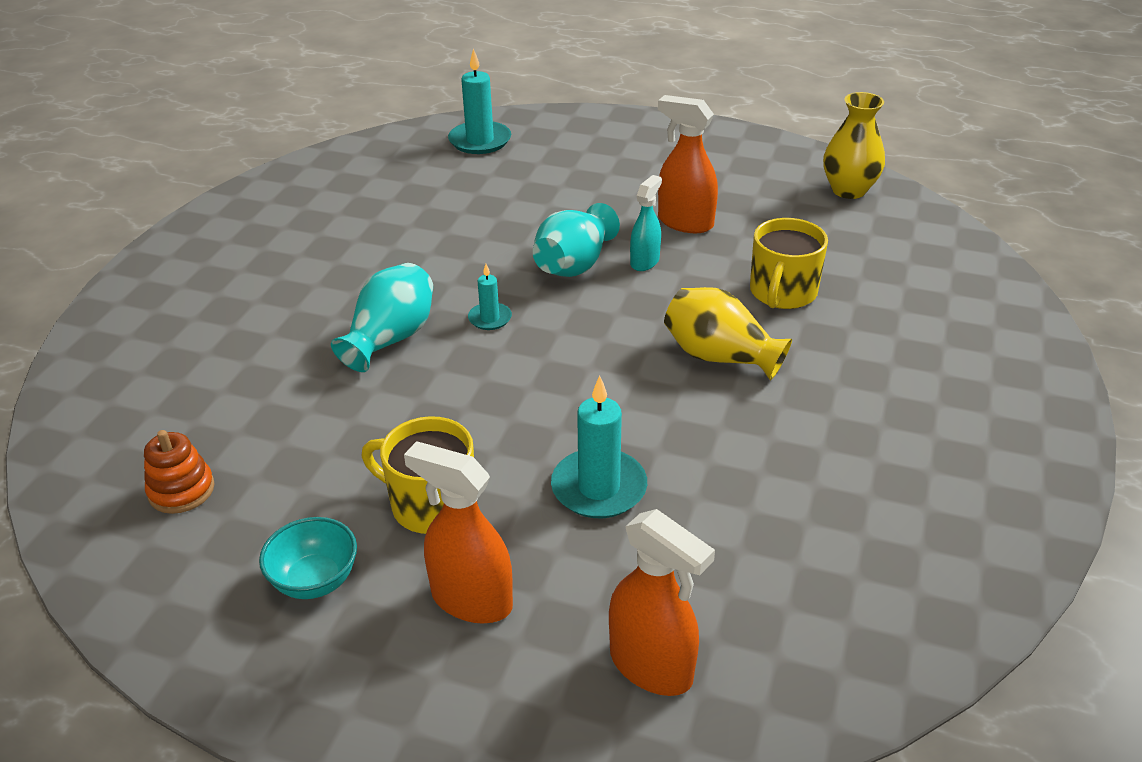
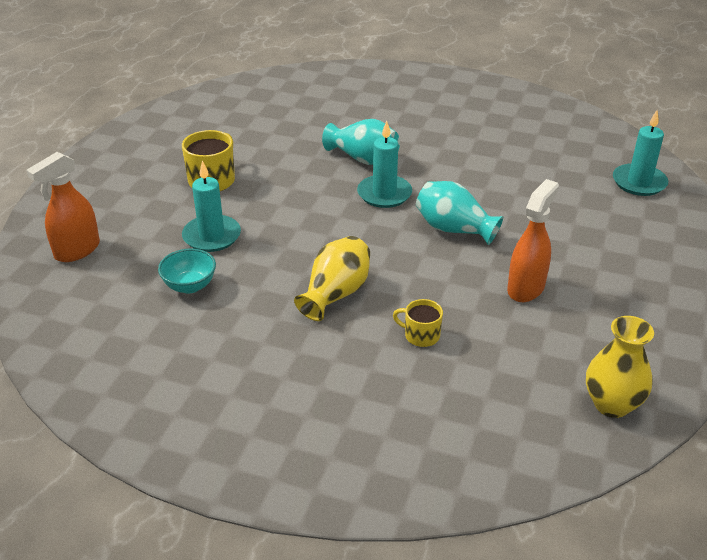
camera: 90 degrees right, 0 degrees up
(181, 490) = (240, 110): orange stacking toy -> none
(315, 580) = (168, 151): turquoise bowl -> turquoise bowl (190, 286)
(471, 600) = (141, 195): orange spray bottle -> none
(490, 318) = (384, 194): turquoise candle -> turquoise candle, size x1.82
(645, 261) = (461, 263): turquoise spray bottle -> none
(782, 293) = (421, 335): yellow mug -> yellow mug, size x0.60

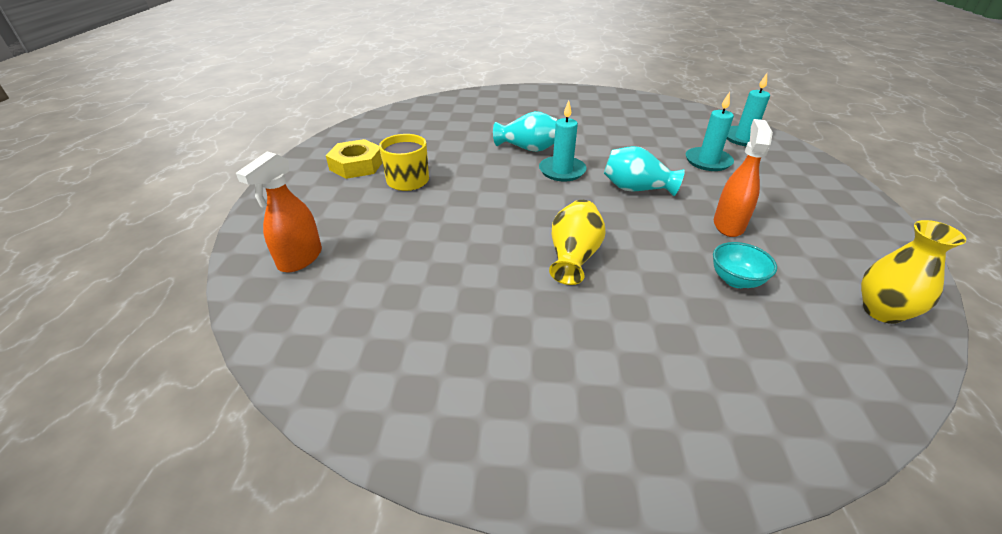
camera: 15 degrees left, 0 degrees up
(166, 153) = (356, 165): none -> yellow nut
(190, 286) = (431, 273): turquoise bowl -> turquoise bowl (736, 280)
(212, 236) = (430, 225): turquoise candle -> turquoise candle (708, 161)
(421, 335) = (674, 280): yellow mug -> none

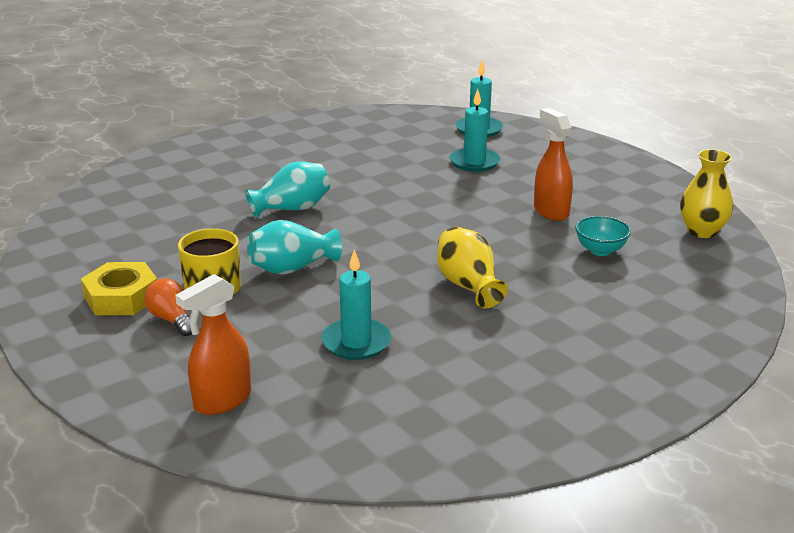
camera: 40 degrees left, 10 degrees down
(300, 259) = (222, 400): orange spray bottle -> orange spray bottle turned 60 degrees clockwise
(358, 190) = (172, 320): none -> orange light bulb
(562, 171) = (358, 218): turquoise candle -> turquoise candle (356, 342)
(636, 189) = (446, 210): turquoise vase -> turquoise vase (292, 268)

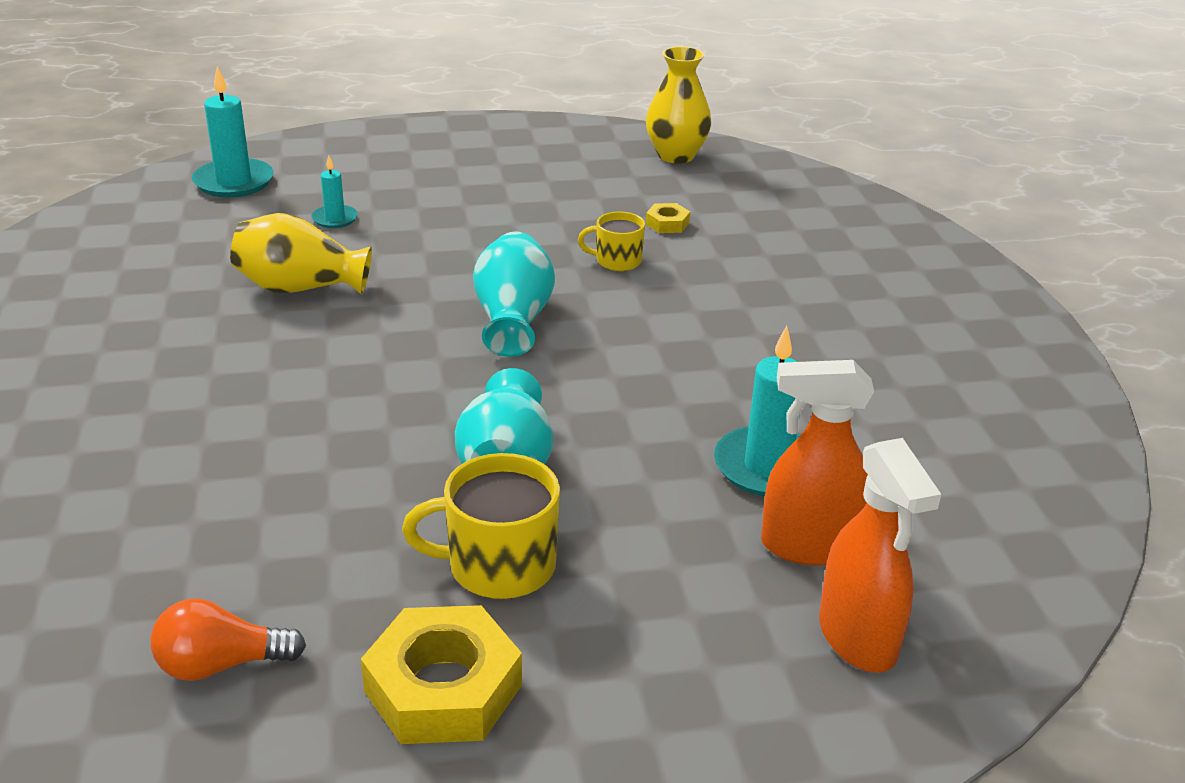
camera: 65 degrees left, 5 degrees up
(172, 320) = (574, 639): orange light bulb -> orange light bulb (221, 664)
(292, 209) = (301, 411): turquoise vase -> turquoise vase (513, 320)
(468, 285) = (680, 335): yellow vase -> yellow vase (300, 288)
(474, 162) = (335, 219): turquoise candle -> turquoise candle, size x0.55
(530, 246) = (617, 261): none -> yellow mug
(551, 211) = (539, 218): orange spray bottle -> orange spray bottle (808, 546)
(600, 250) = (667, 223): turquoise bowl -> yellow nut

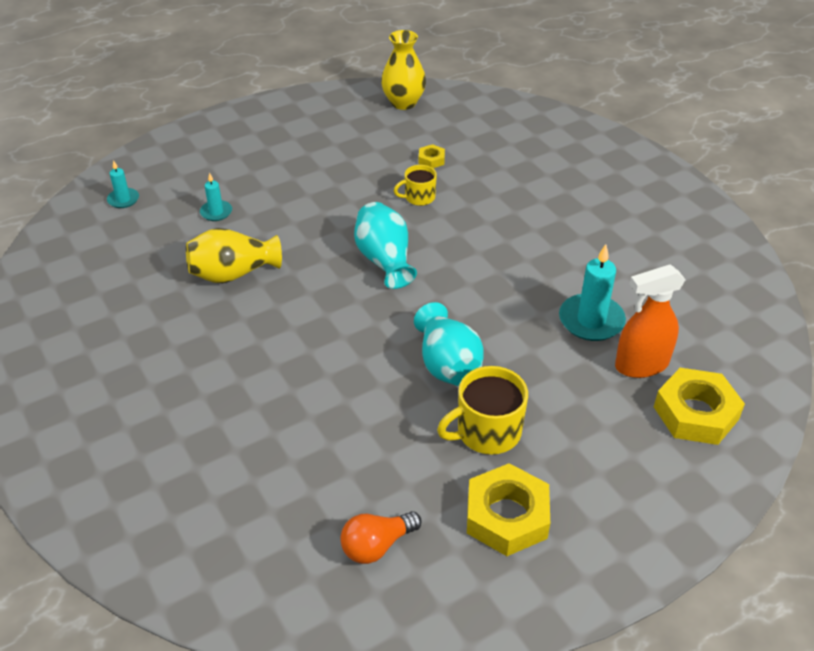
camera: 20 degrees left, 10 degrees up
(234, 182) = (123, 199): turquoise candle -> turquoise candle, size x0.55
(857, 638) = (696, 413): orange spray bottle -> yellow nut

